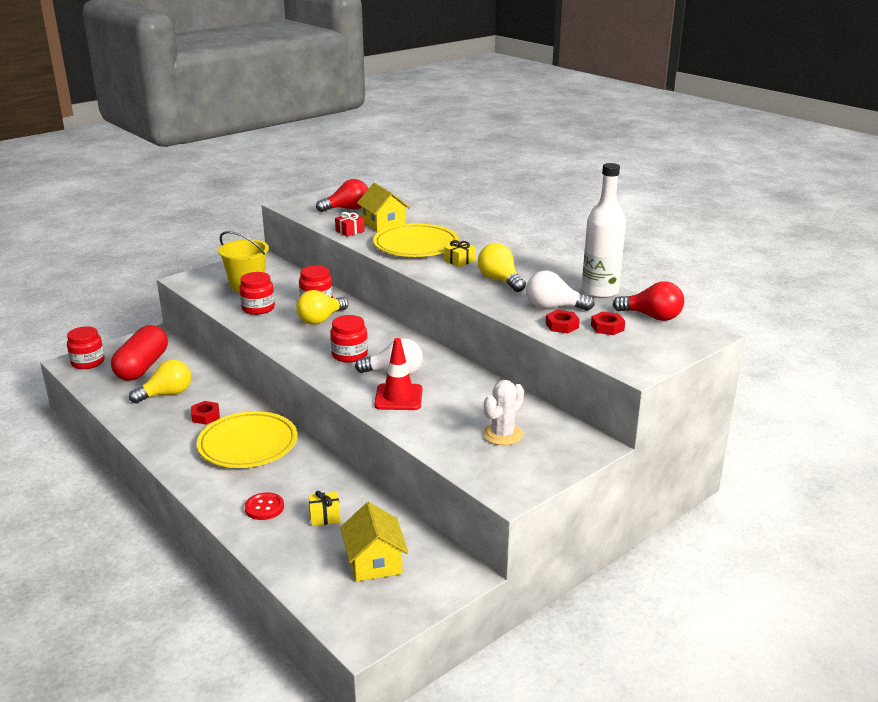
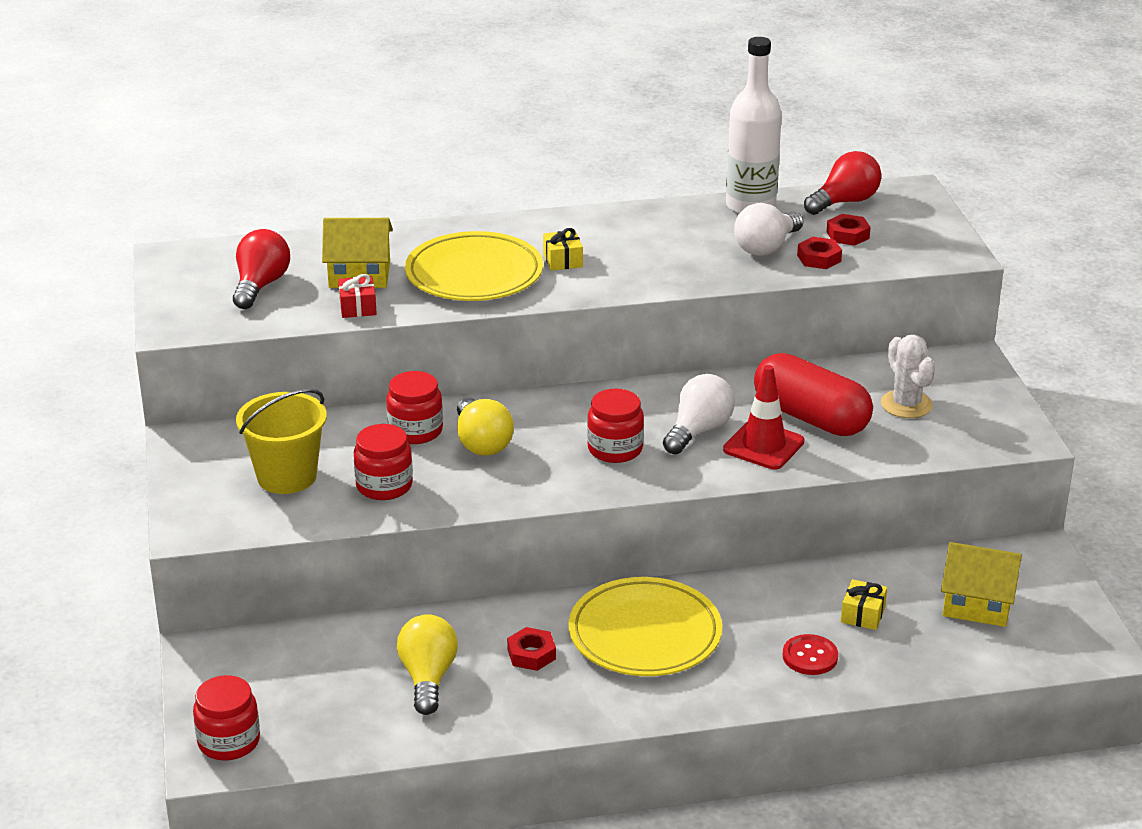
camera: 60 degrees left, 5 degrees up
(142, 367) = (308, 685): red capsule -> red capsule (810, 417)
(500, 280) = (655, 254): yellow light bulb -> none

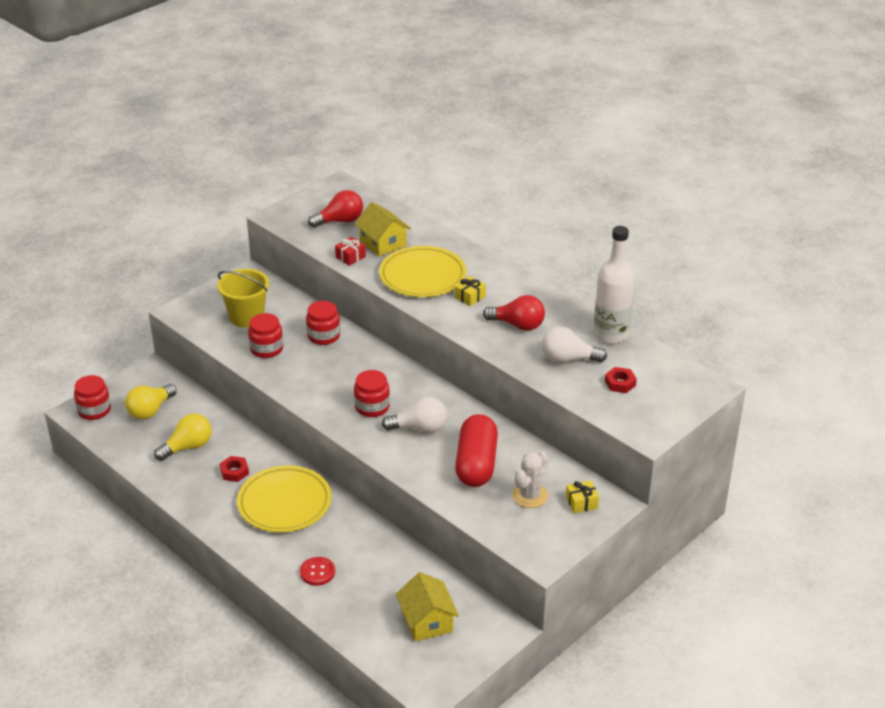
camera: 55 degrees right, 5 degrees up
(482, 443) = (334, 361): yellow light bulb -> yellow light bulb (150, 411)
(763, 446) = (428, 458): red traffic cone -> none
(819, 258) = (578, 383): red nut -> none
(844, 202) = (660, 367): red light bulb -> red light bulb (518, 325)
(863, 614) = (374, 577): yellow gift -> yellow gift (581, 502)

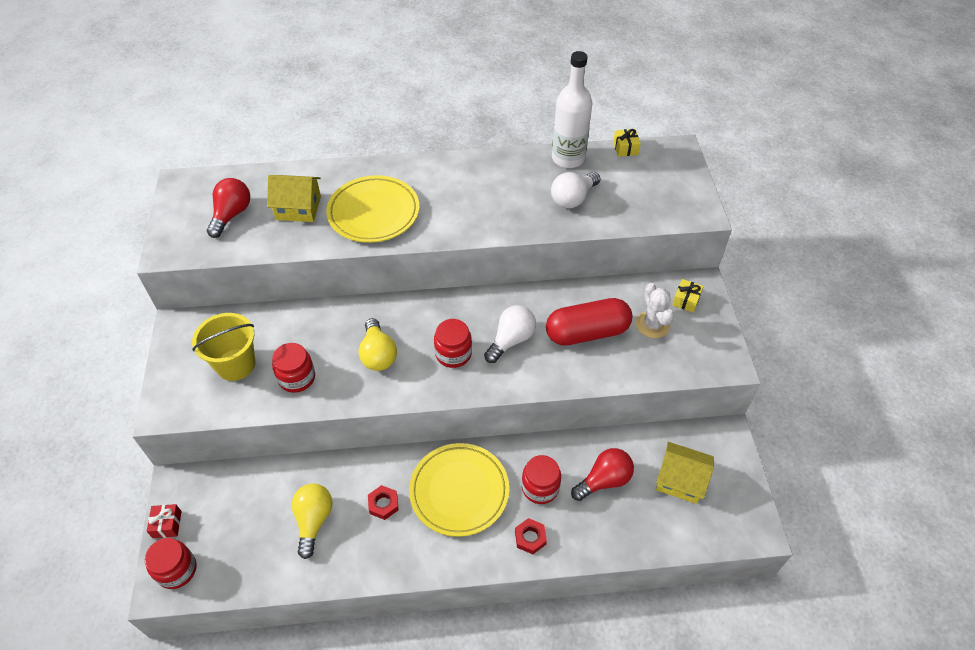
camera: 50 degrees left, 15 degrees up
(150, 411) = (231, 520): yellow light bulb -> yellow light bulb (378, 354)
(317, 572) = (563, 521): red button -> none
(323, 336) = (326, 327): red jar -> red jar (540, 487)
(350, 257) = (290, 240): red gift -> red gift (167, 524)
(470, 297) = (434, 203): yellow gift -> yellow gift (625, 148)
(476, 464) = (587, 332): red capsule -> red capsule turned 60 degrees counterclockwise
(518, 325) = (501, 199): red light bulb -> red light bulb (604, 480)
(620, 383) = (629, 190): red nut -> red nut (530, 538)

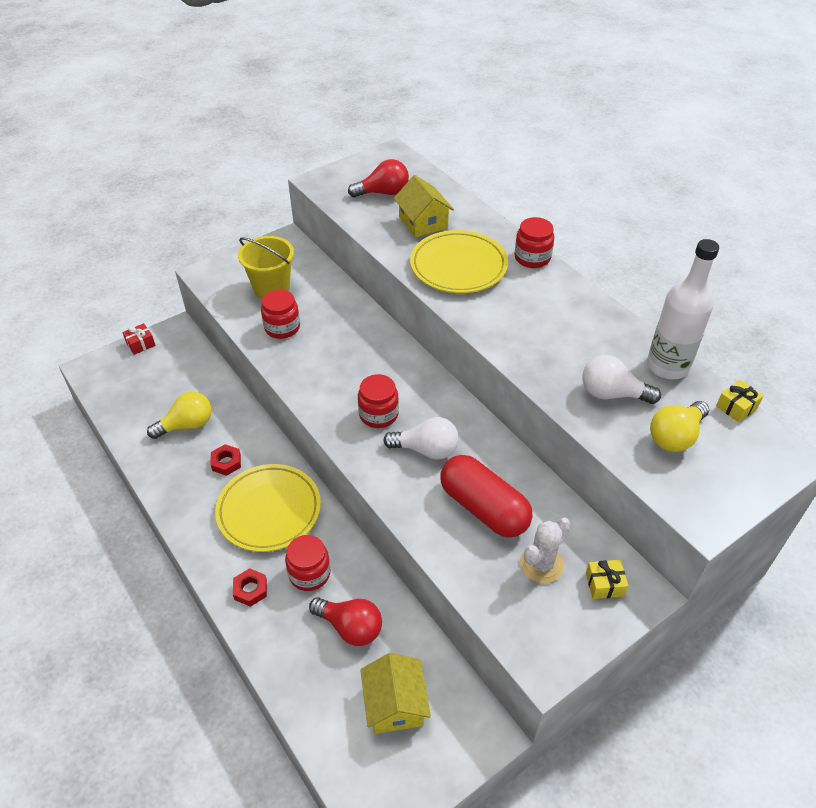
camera: 60 degrees right, 5 degrees down
(177, 570) = (107, 369): red jar -> red jar (532, 258)
(378, 354) = (340, 365): yellow light bulb -> yellow light bulb (675, 436)

